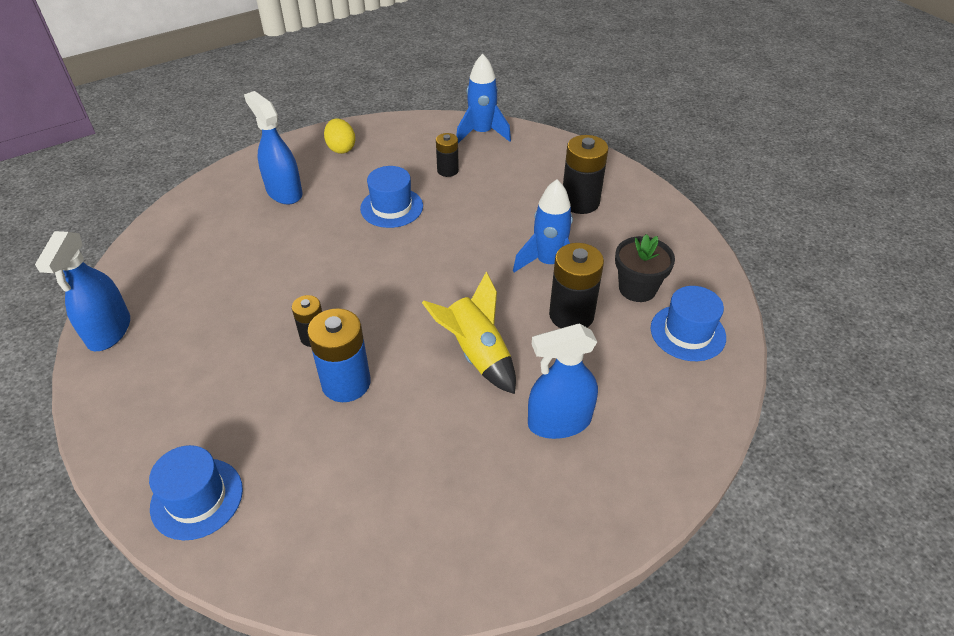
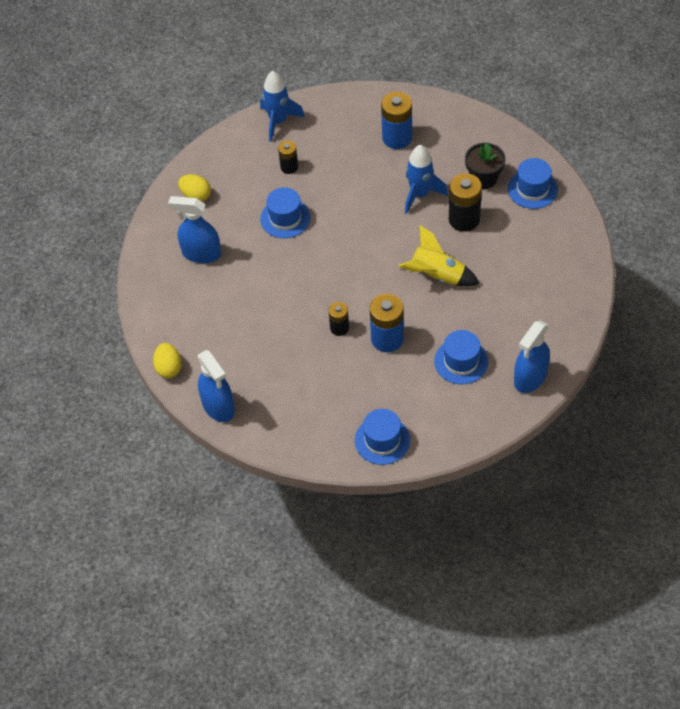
camera: 35 degrees left, 10 degrees up
(124, 266) = (169, 368): none -> yellow egg
(395, 471) = (461, 361): none -> blue hat
(559, 422) = (513, 283): blue spray bottle -> blue spray bottle (530, 377)
(580, 202) = (397, 138): black battery -> blue battery

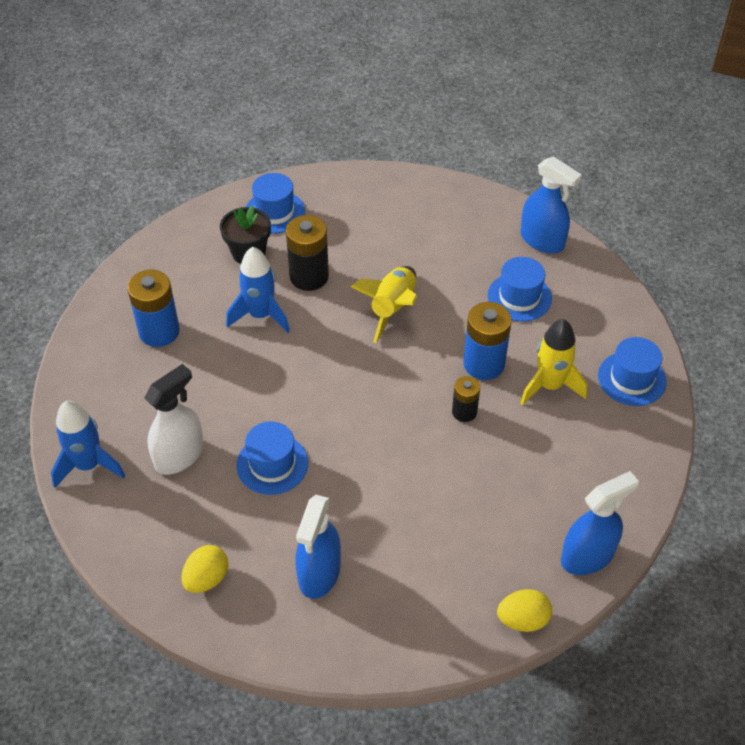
camera: 90 degrees left, 5 degrees down
(289, 167) = (179, 455): black battery -> white spray bottle
(369, 383) = (550, 386): none -> yellow rocket

